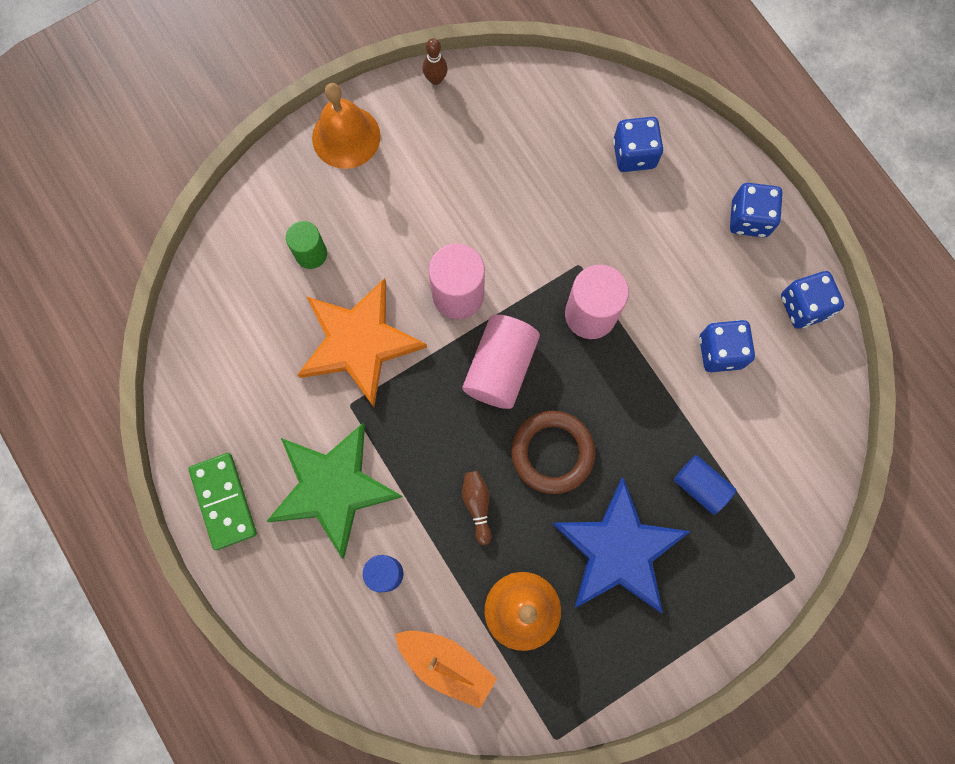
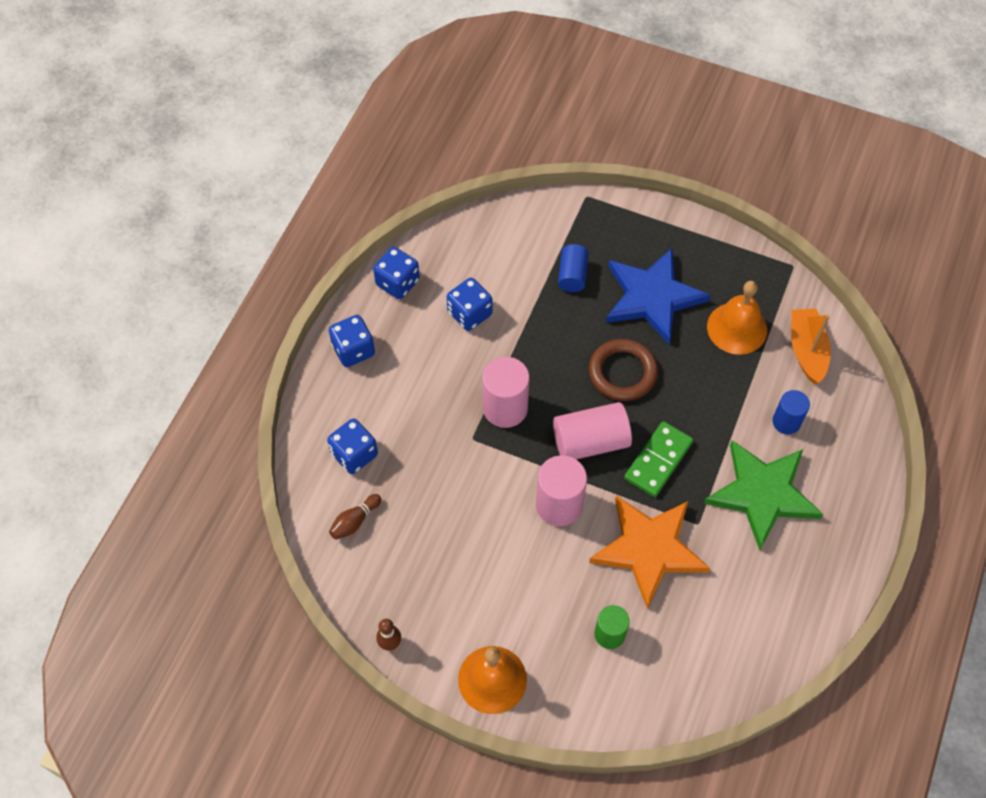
camera: 125 degrees left, 15 degrees down
(224, 501) = (834, 560): green domino -> green domino (658, 460)
(477, 505) = (695, 396): brown bowling pin -> brown bowling pin (355, 521)

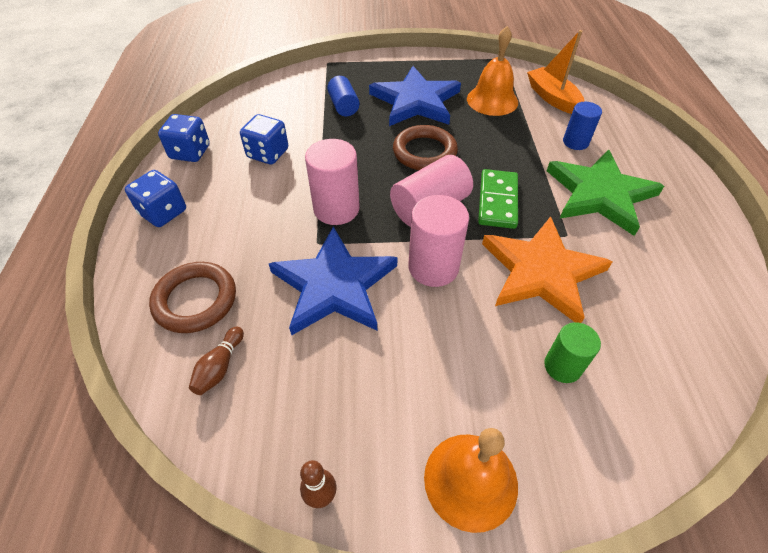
camera: 25 degrees left, 10 degrees down
(354, 454) = (195, 300): blue dice -> brown ring
(468, 487) = (334, 285): none -> blue star

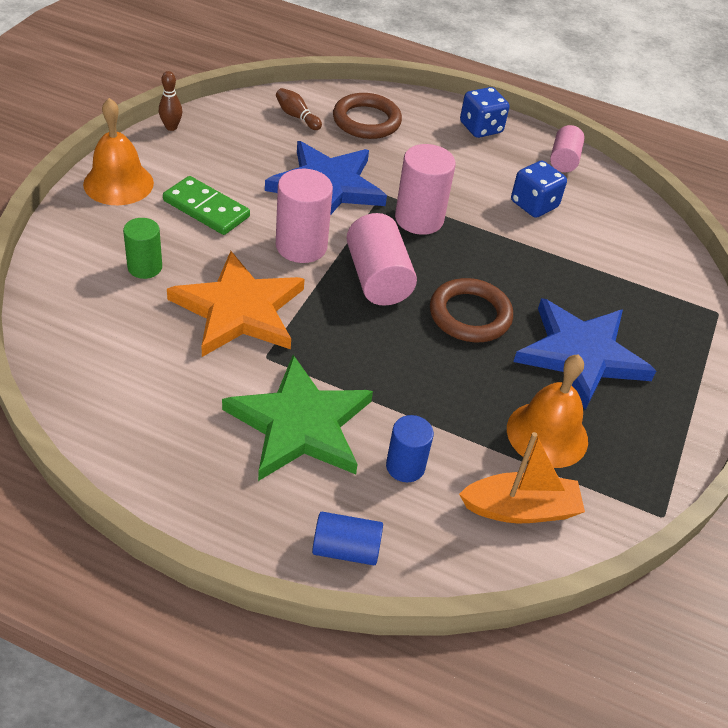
camera: 110 degrees right, 5 degrees down
(190, 152) = (563, 160): blue dice -> pink cylinder
(343, 106) = (599, 287): blue cylinder -> blue cylinder (346, 549)
(497, 201) = (352, 331): green domino -> green domino (206, 209)

